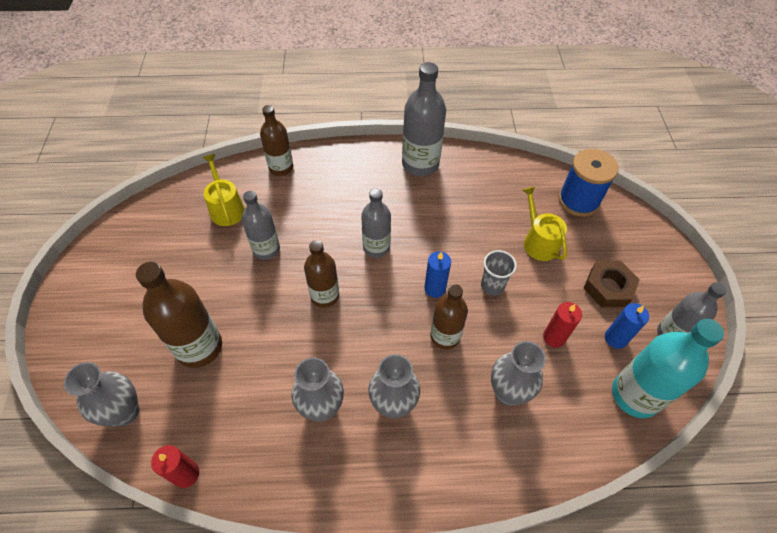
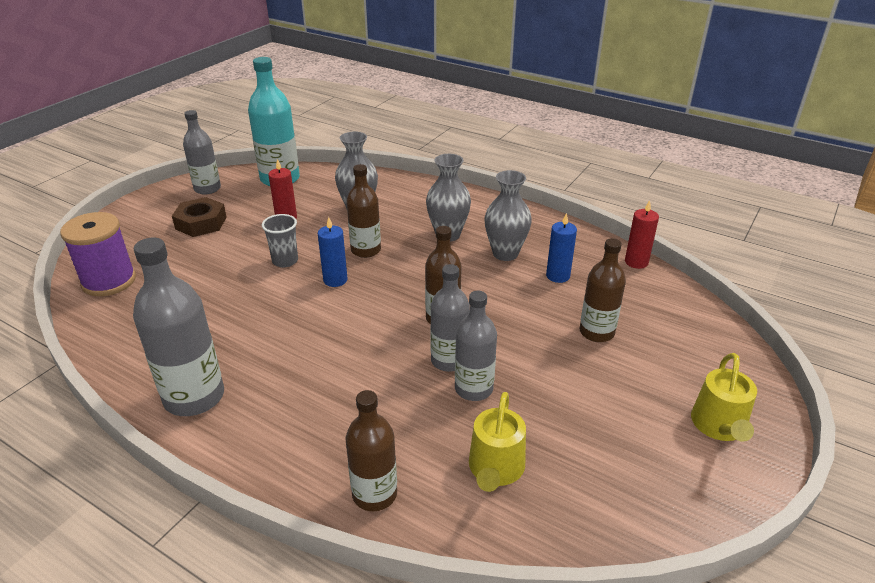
camera: 145 degrees left, 20 degrees down
(125, 412) = (686, 316): grey vase -> none
(199, 347) = (596, 332): brown bottle -> brown bottle, size x0.66
(376, 247) = (350, 334): grey bottle -> grey bottle (449, 360)
(538, 241) = (199, 270): yellow watering can -> yellow watering can (719, 426)
(578, 200) = (109, 281): blue spool -> purple spool
(615, 338) = (246, 201): blue candle -> blue candle (558, 276)

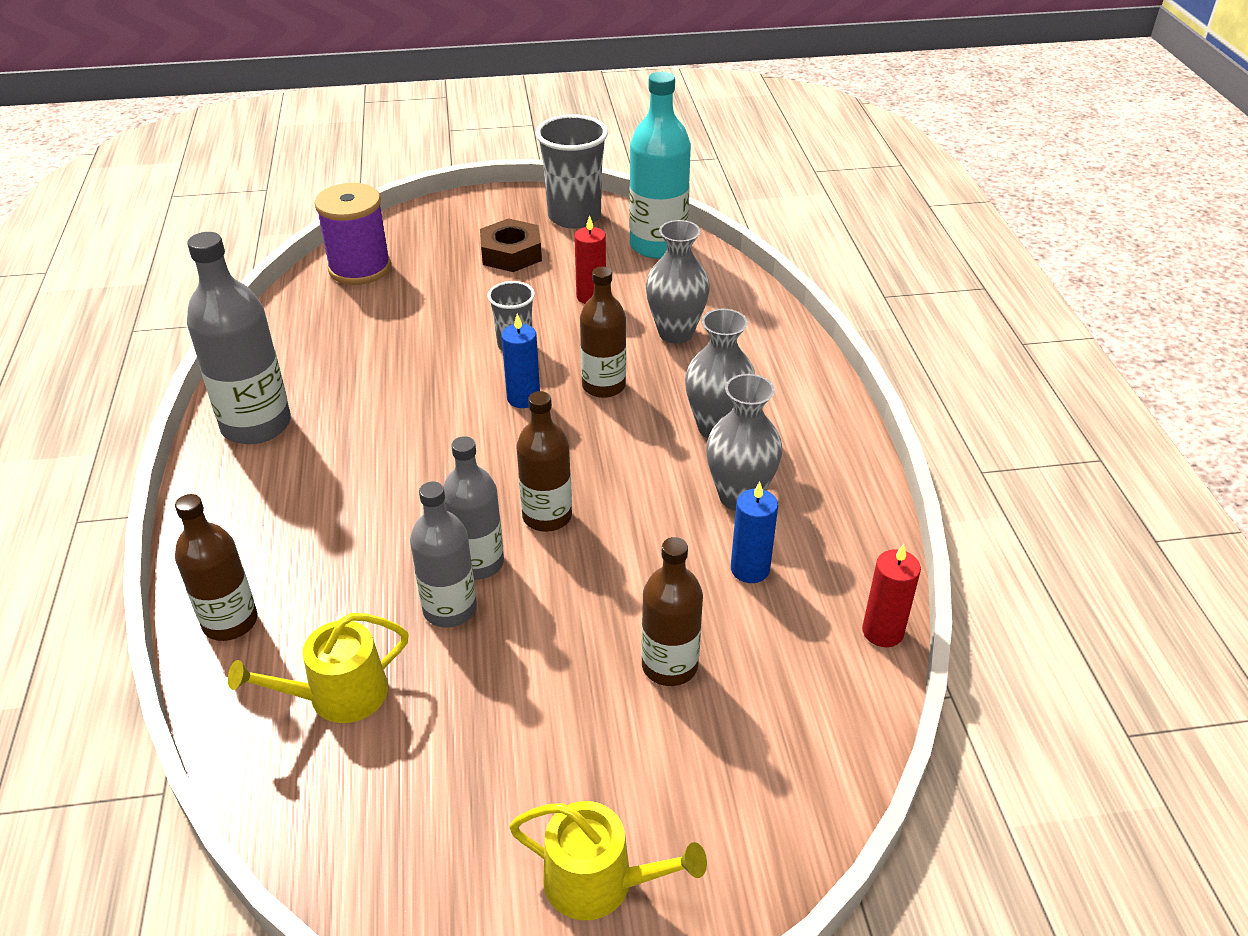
camera: 50 degrees right, 5 degrees up
(207, 189) = (574, 217): grey bottle -> grey cup
(719, 426) = (599, 882): yellow watering can -> yellow watering can turned 135 degrees counterclockwise

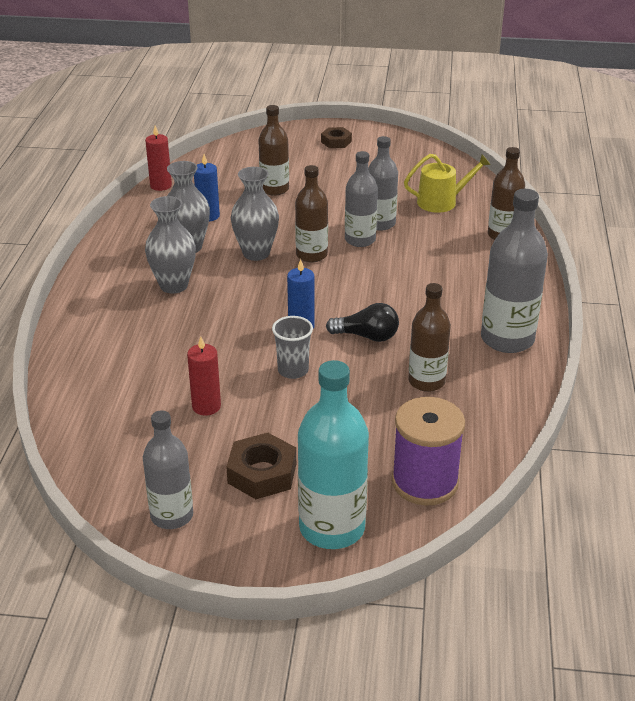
camera: 165 degrees left, 5 degrees down
(437, 399) = (367, 336): none -> black light bulb
(574, 217) = (172, 515): grey cup -> grey bottle
(599, 882) = (336, 141): yellow watering can -> brown nut
(603, 386) = (237, 326): brown bottle -> brown bottle (426, 381)
(658, 245) = (107, 456): turquoise bottle -> turquoise bottle (332, 528)
(676, 333) = (154, 358): grey vase -> grey vase (256, 253)

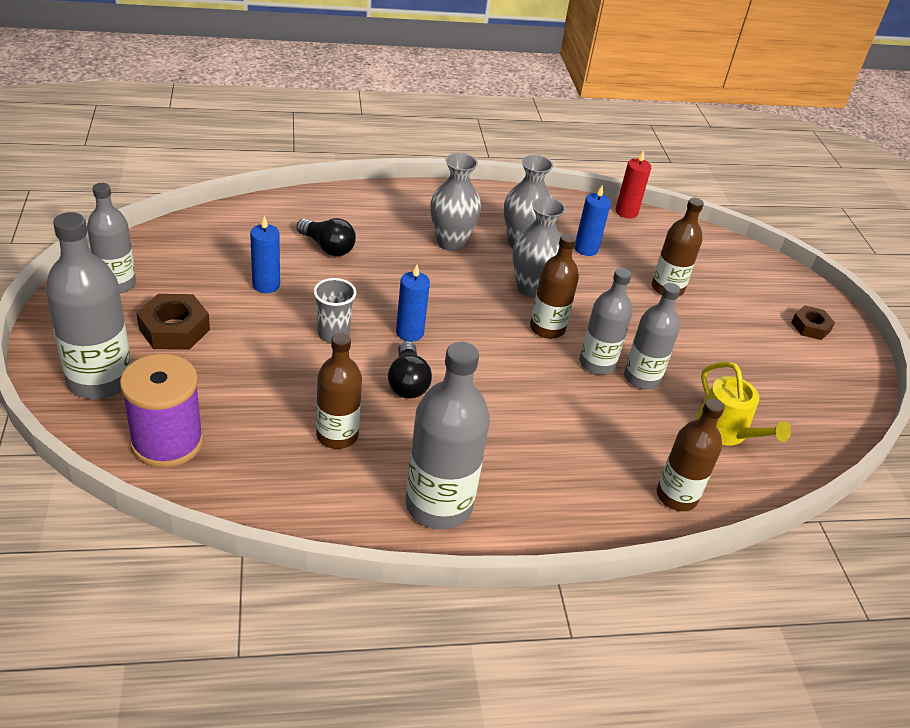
camera: 70 degrees right, 5 degrees up
(155, 361) = (327, 247): none -> black light bulb
(206, 406) = (266, 285): red candle -> blue candle
(332, 528) = (100, 380): turquoise bottle -> grey bottle

